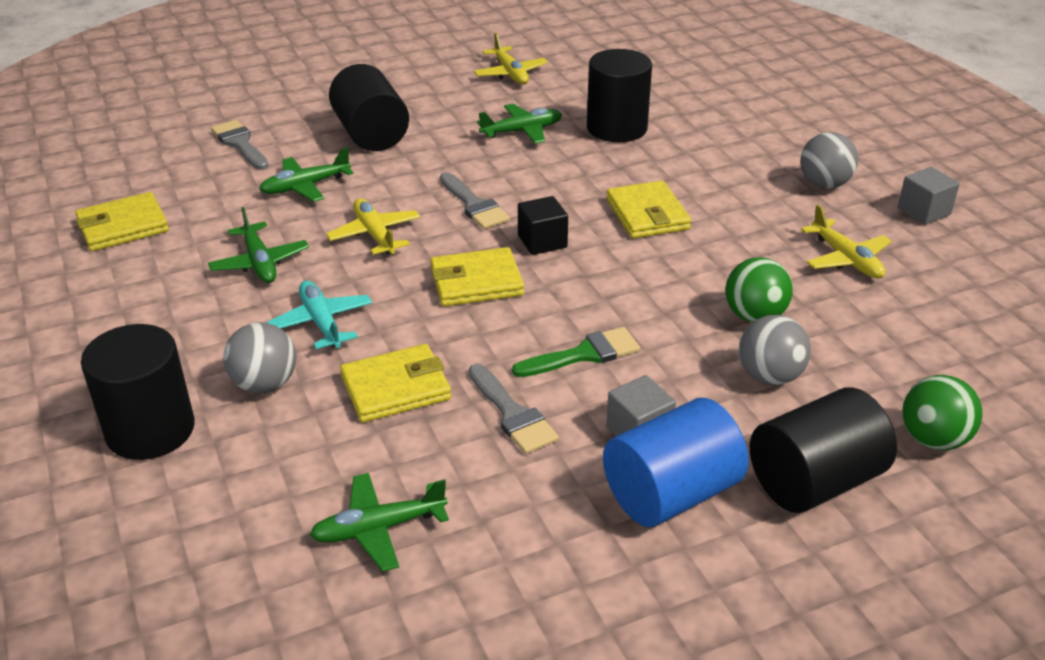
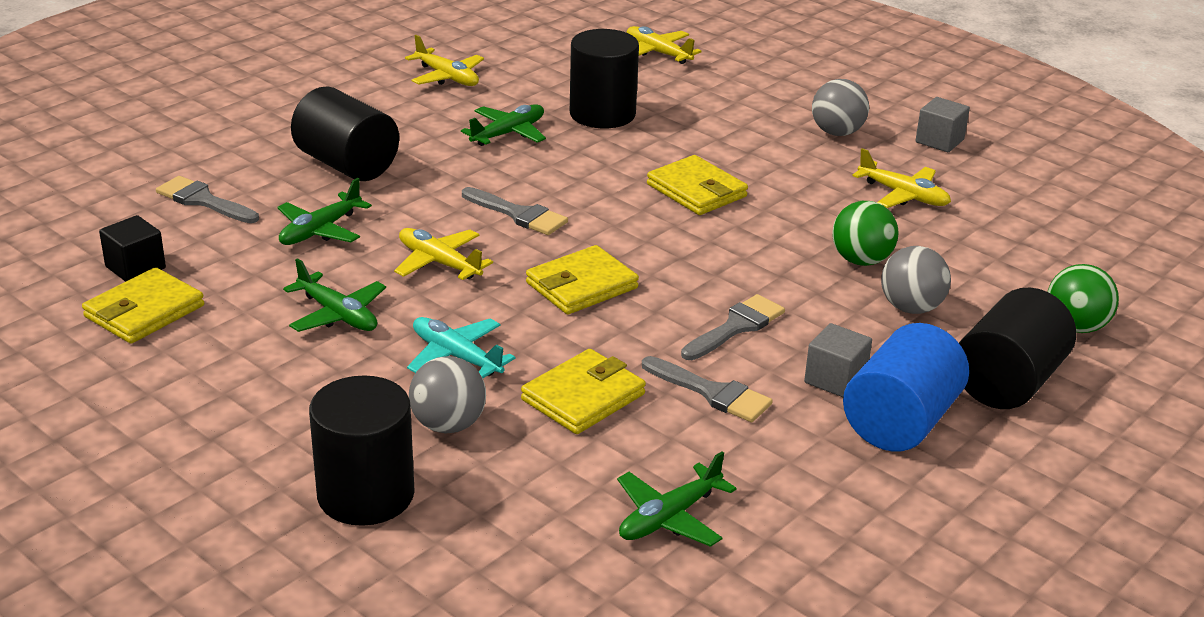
camera: 25 degrees left, 5 degrees down
(542, 241) = (615, 235): black cube -> black cube (135, 267)
(584, 354) = (736, 327): green brush -> grey brush
(709, 81) = (657, 53): none -> yellow plane

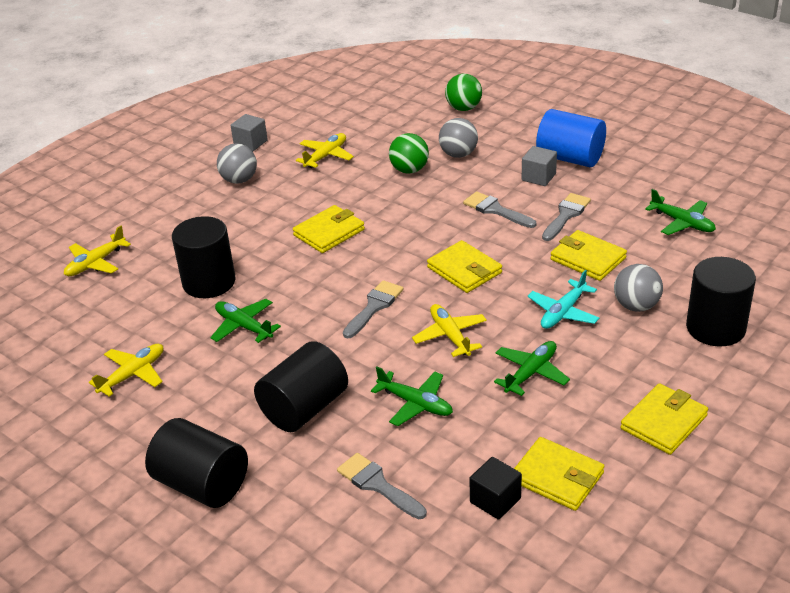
camera: 90 degrees left, 5 degrees up
(190, 406) = (663, 422): none -> yellow wallet
(203, 201) = (378, 485): grey brush -> grey brush turned 105 degrees clockwise
(438, 263) = (450, 336): yellow plane -> yellow plane turned 120 degrees clockwise
(1007, 382) = (522, 128): black cylinder -> black cylinder (202, 484)

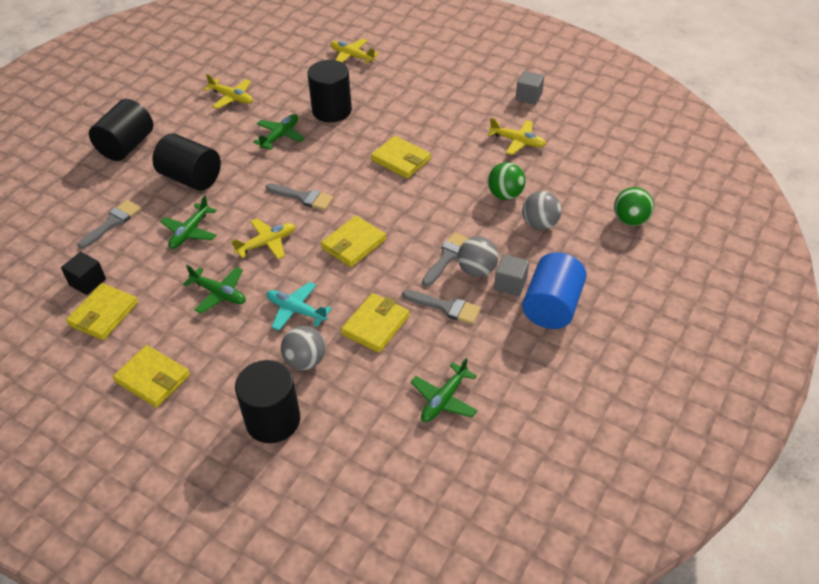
camera: 80 degrees right, 10 degrees up
(239, 180) = (470, 100): grey ball -> grey ball (477, 270)

